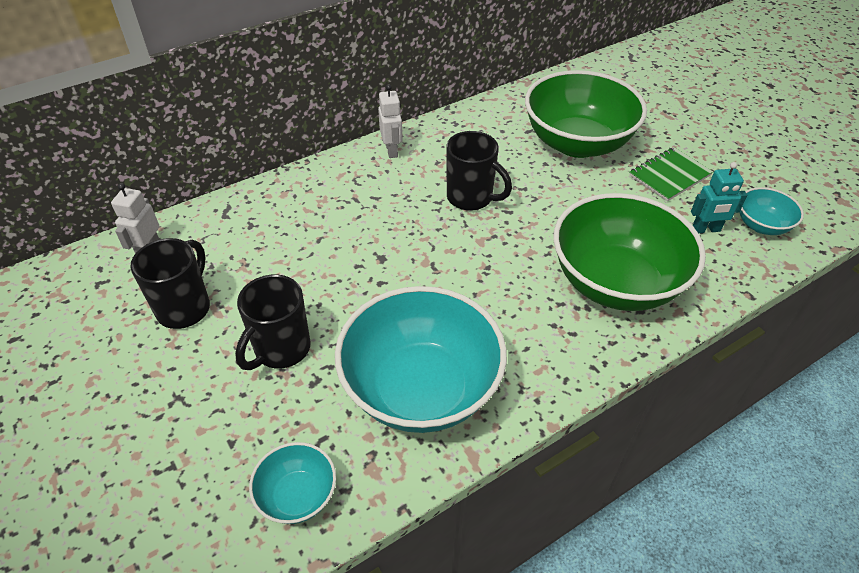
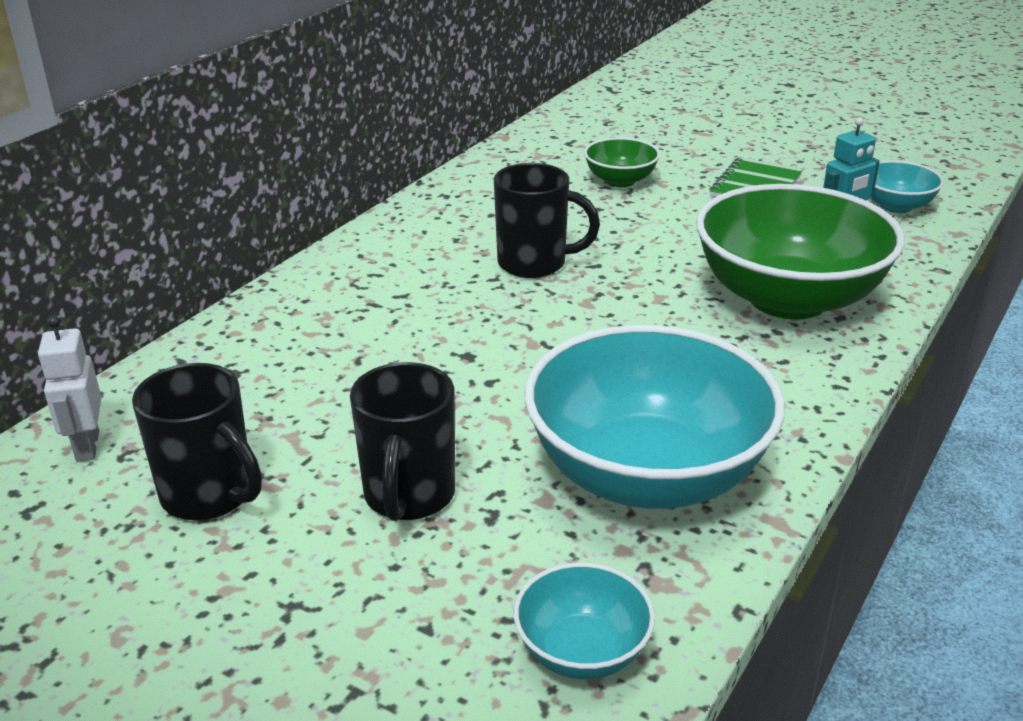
camera: 25 degrees left, 15 degrees down
(185, 308) = (210, 496): black mug -> black mug turned 135 degrees clockwise
(392, 150) = (381, 241): white robot -> none
(577, 143) = (620, 181): green bowl -> green bowl, size x0.46

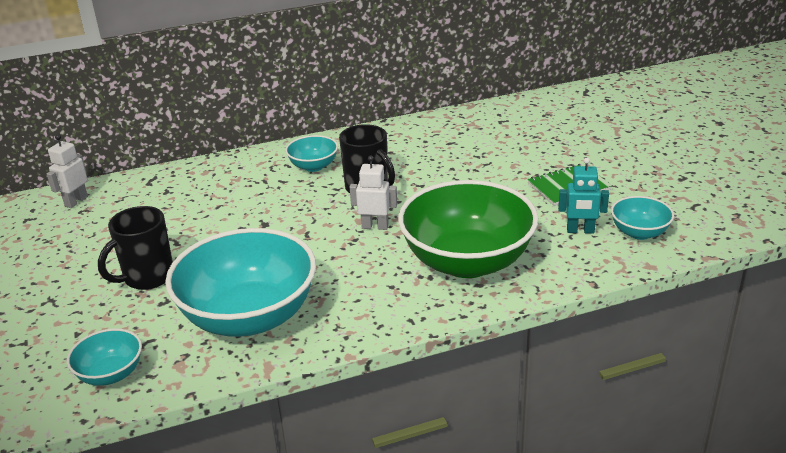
camera: 40 degrees right, 0 degrees up
(210, 496) = (85, 242): black mug -> none
(415, 263) = (313, 166): none -> turquoise bowl
(619, 302) = (375, 226): none -> white robot
(620, 181) = (491, 155): green bowl -> none

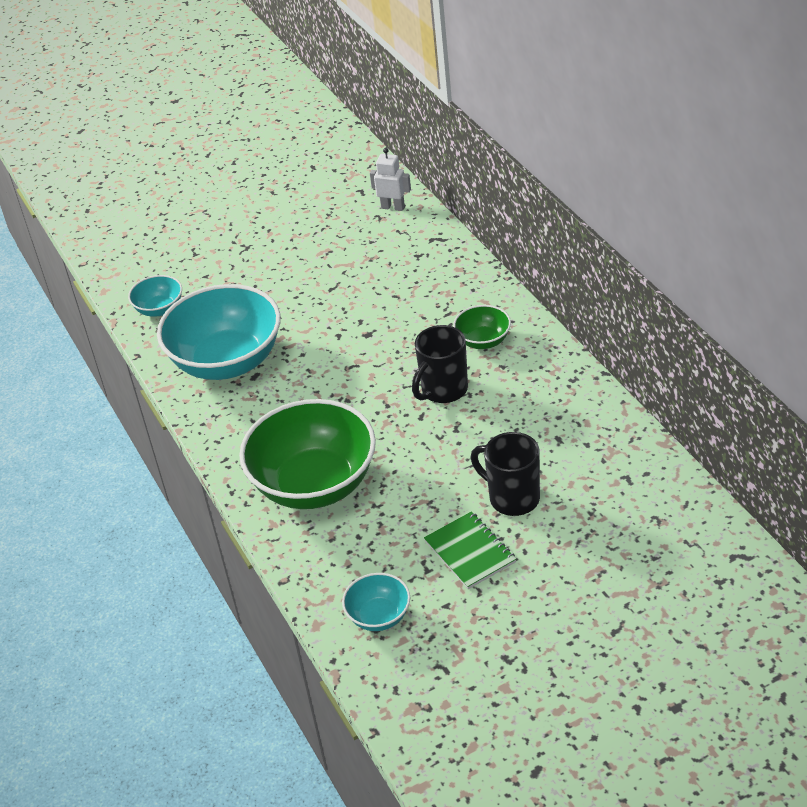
camera: 85 degrees right, 10 degrees up
(147, 278) = (278, 288): black mug -> black mug (512, 498)
(313, 166) = (483, 341): turquoise bowl -> green bowl
(375, 226) = (370, 409): white robot -> none
(580, 231) = (378, 566): turquoise robot -> none

